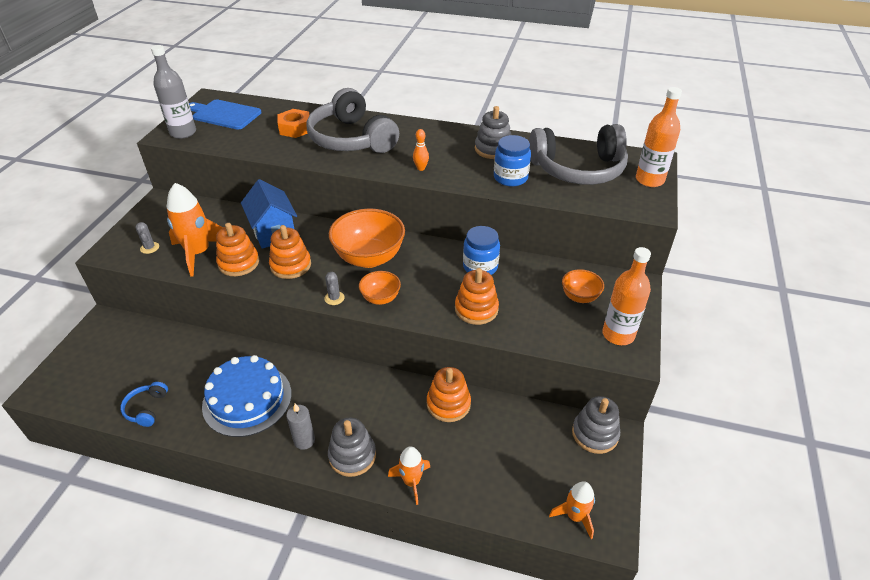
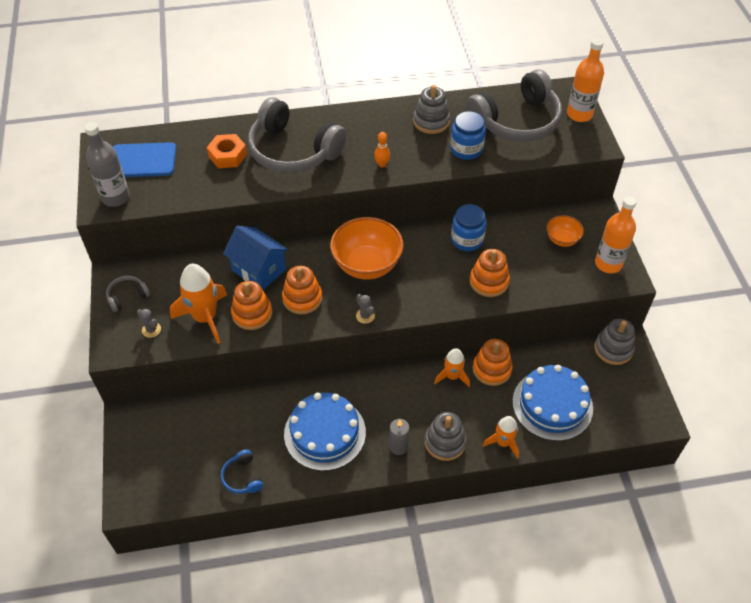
camera: 25 degrees left, 10 degrees up
(155, 218) = (127, 296): none -> grey headphones
(380, 298) = (404, 301): orange bowl -> none
(490, 464) = (552, 404): none -> blue cake
(575, 516) = (632, 417): orange rocket -> orange rocket (452, 376)

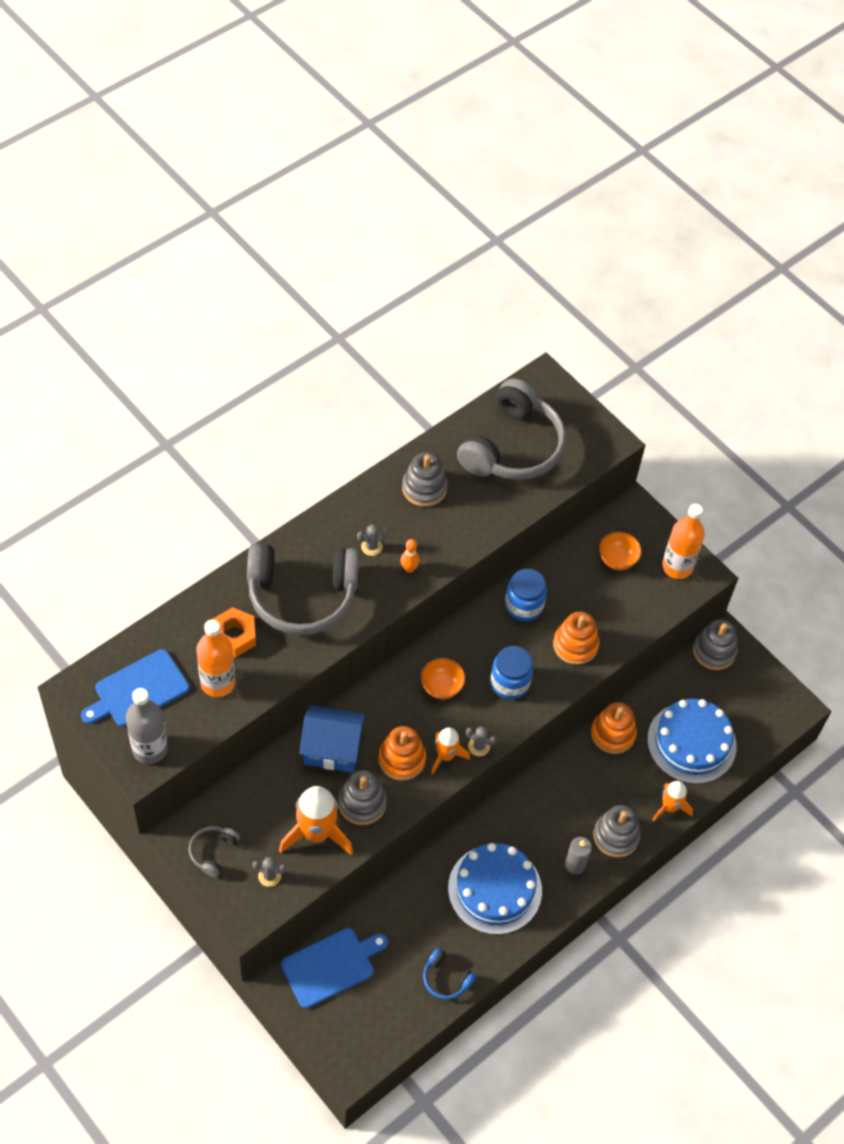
camera: 35 degrees left, 5 degrees up
(169, 425) = (331, 966): none -> blue cutting board
(252, 314) = (362, 803): orange stacking toy -> grey stacking toy
(365, 141) = (371, 547): none -> grey cactus
(367, 265) = (441, 687): orange bowl -> orange bowl, size x0.52
(452, 376) = (579, 762): orange rocket -> orange rocket (446, 756)
(466, 149) = (483, 508): blue jar -> blue jar (510, 683)
(579, 114) = (571, 408): orange bottle -> orange bottle (217, 683)

